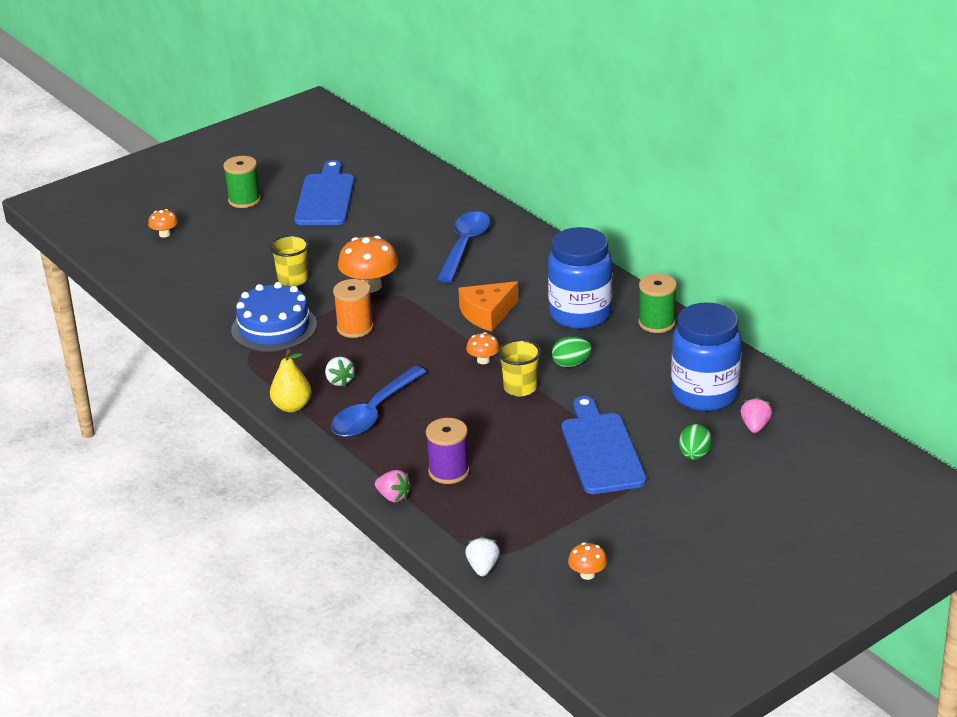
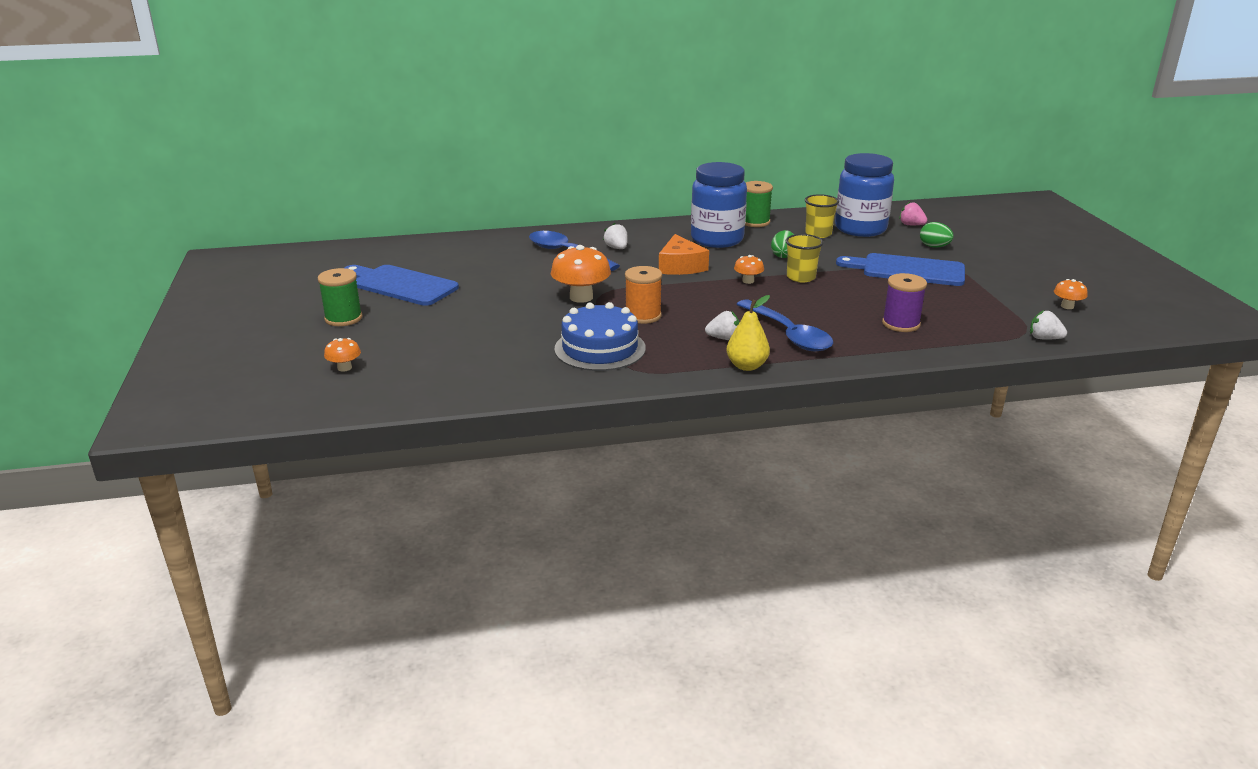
camera: 65 degrees left, 5 degrees down
(293, 279) = (526, 325): yellow cup -> yellow cup (818, 234)
(393, 497) = (924, 351): pink strawberry -> none
(502, 267) = (616, 248): none -> white strawberry

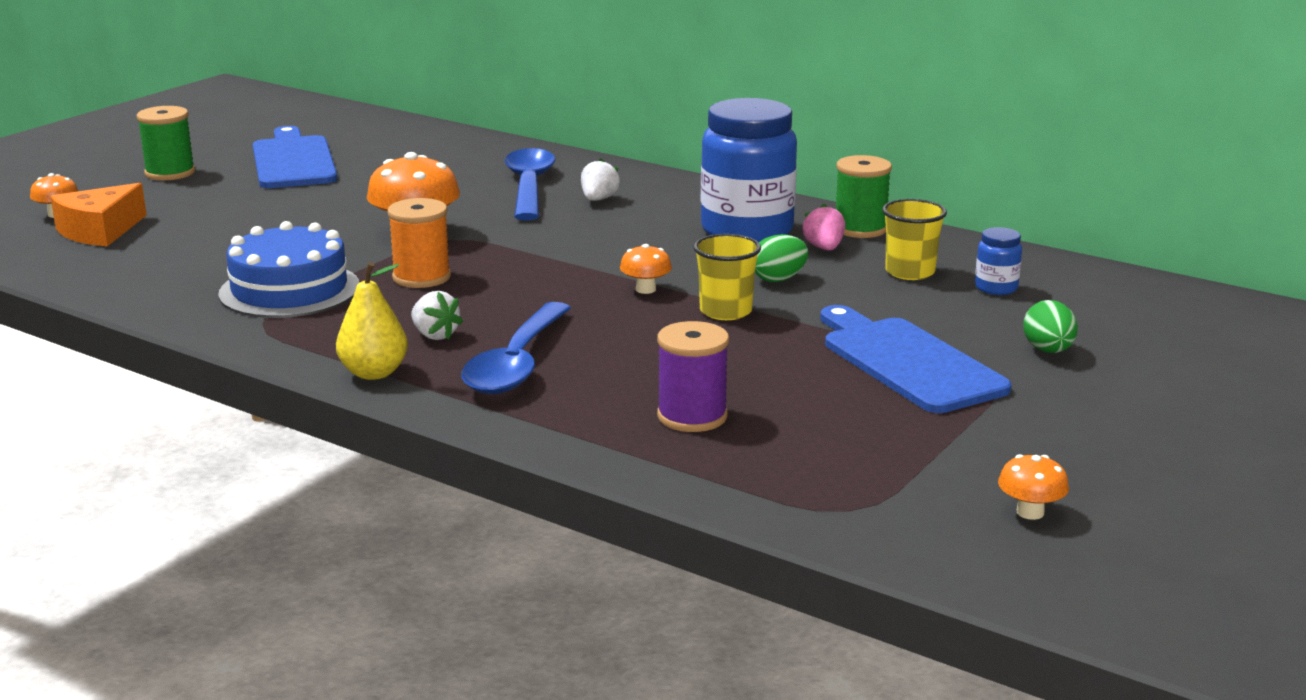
camera: 45 degrees right, 5 degrees down
(680, 266) = (613, 244): orange cheese -> orange cheese (100, 231)
(860, 229) = (996, 288): blue jar -> blue jar, size x0.42
(911, 225) = (1099, 311): pink strawberry -> pink strawberry (824, 248)
(1044, 338) = (850, 530): white strawberry -> none

